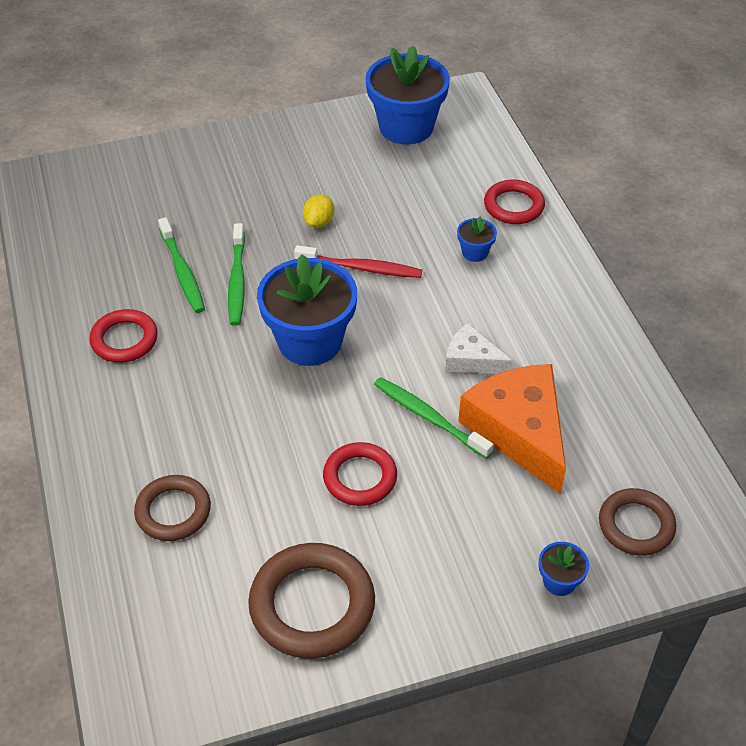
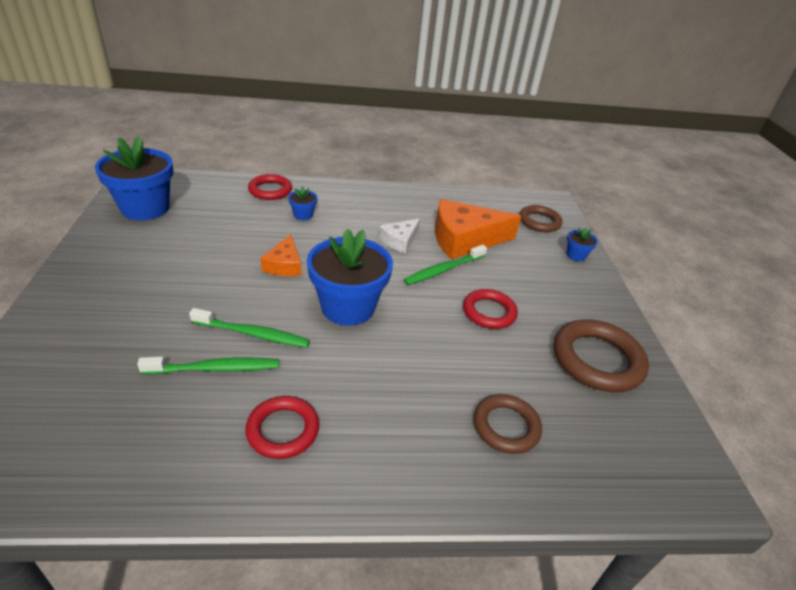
camera: 80 degrees left, 10 degrees down
(319, 222) = (216, 273): yellow lemon -> none
(361, 268) = (284, 265): red toothbrush -> orange cheese

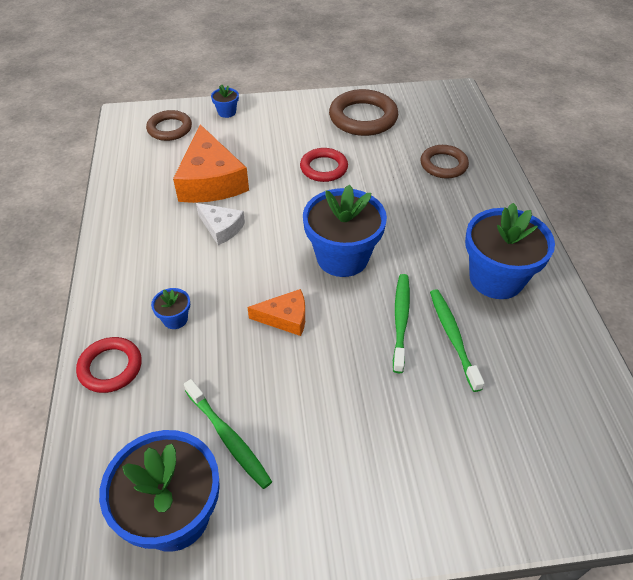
camera: 90 degrees left, 10 degrees up
(283, 430) = (496, 278): red ring -> blue flower pot
(444, 269) = (267, 195): green toothbrush -> green toothbrush (228, 437)

